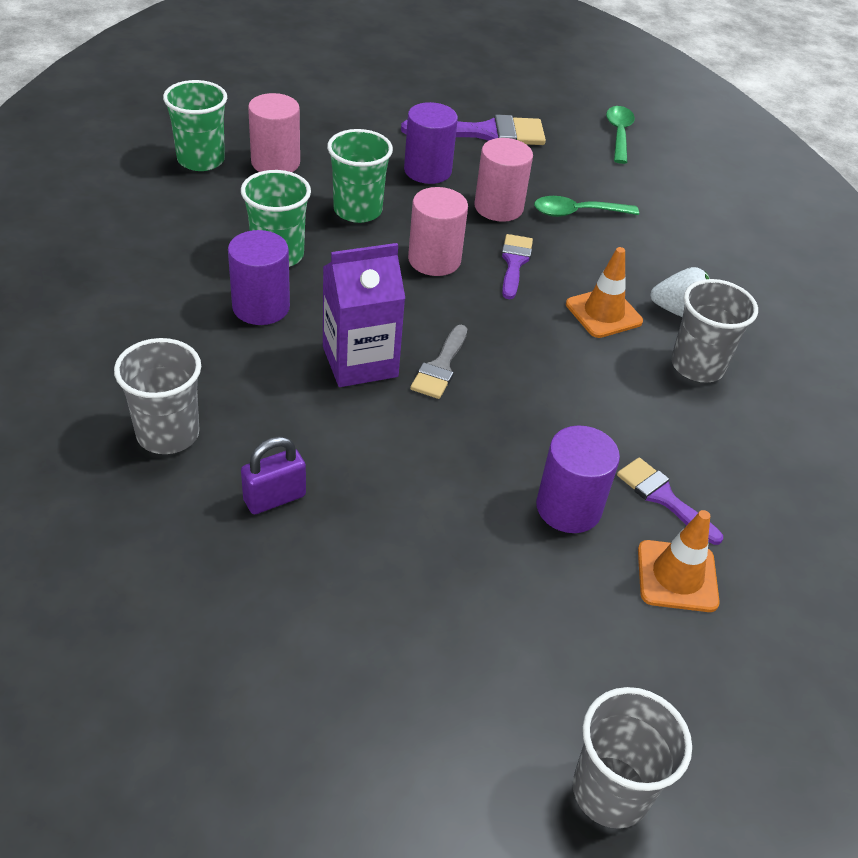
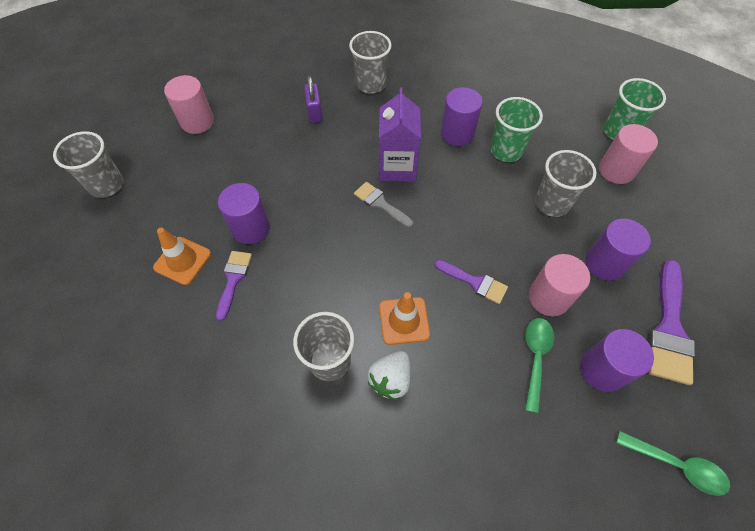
camera: 115 degrees right, 15 degrees up
(357, 210) = (552, 203): green cup -> grey cup
(434, 260) = (487, 232): pink cylinder -> pink cylinder (197, 122)
(559, 172) = (602, 370): none -> purple cylinder
(663, 497) = (233, 279): purple brush -> purple brush turned 60 degrees counterclockwise

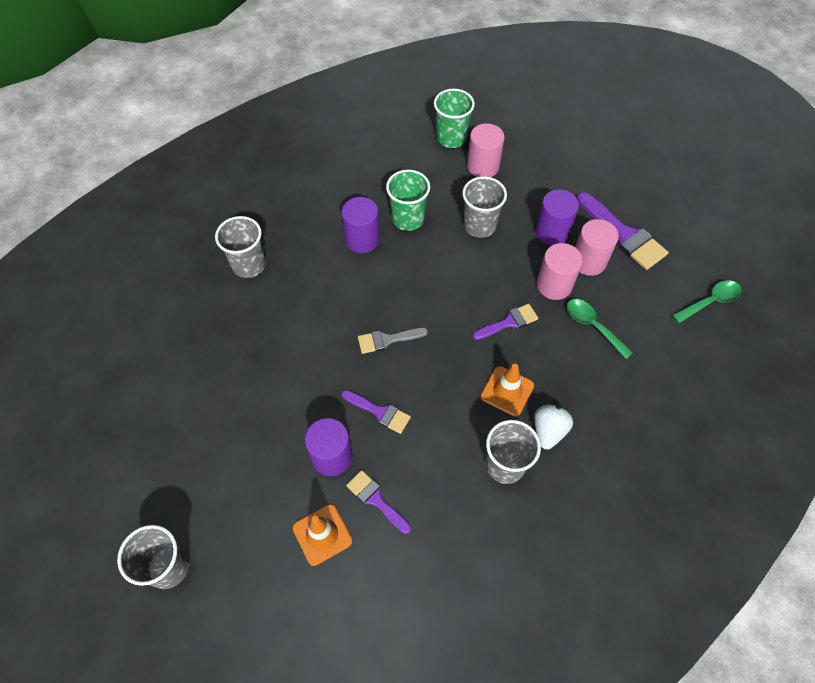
camera: 55 degrees left, 0 degrees up
(197, 122) = (158, 438): pink cylinder -> pink cylinder (588, 261)
(311, 237) = (379, 412): none -> purple brush
(314, 113) = (242, 330): purple padlock -> none
(390, 379) = (548, 431): white strawberry -> white strawberry turned 135 degrees counterclockwise
(397, 167) = (360, 304): purple carton -> none
(602, 370) = (626, 294): purple cylinder -> none

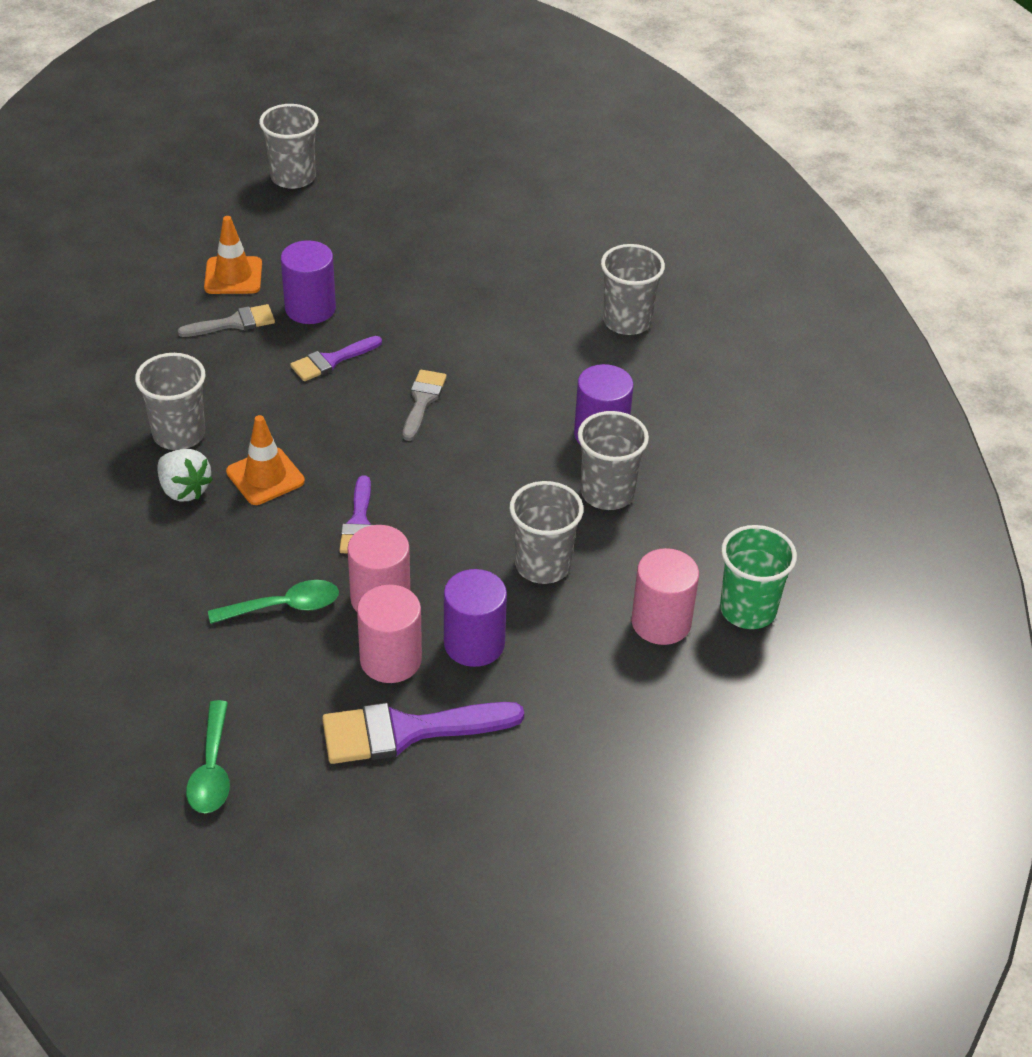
camera: 115 degrees right, 15 degrees down
(376, 499) = (234, 323): purple brush -> grey brush
(408, 219) = (607, 493): green cup -> grey cup

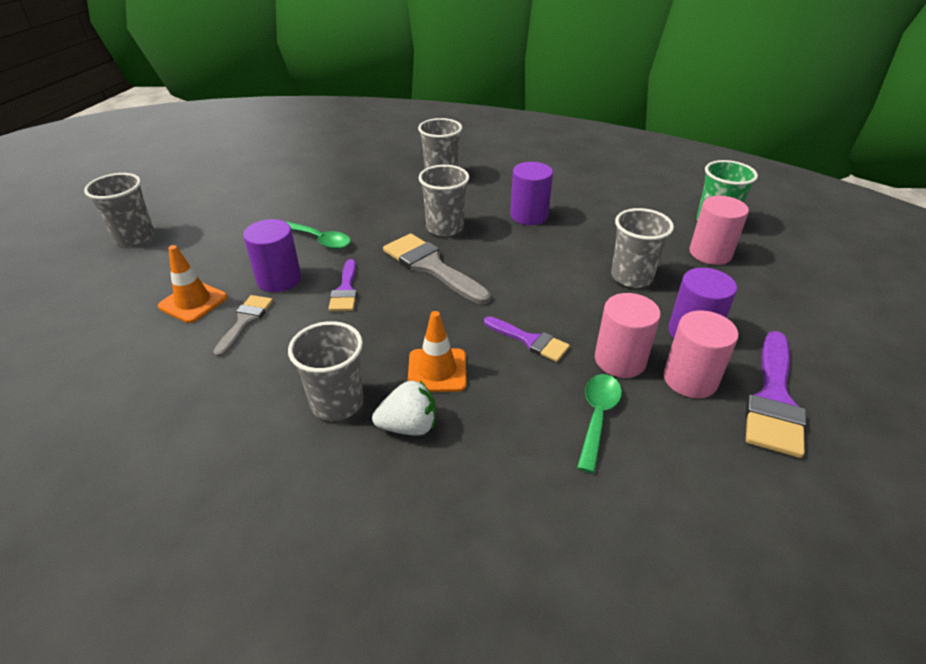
camera: 55 degrees left, 5 degrees down
(212, 770) = (785, 547): green spoon -> green spoon (320, 240)
(422, 401) = (431, 267): grey brush -> grey brush, size x1.69
(607, 493) = (583, 231): grey cup -> grey cup (445, 227)

